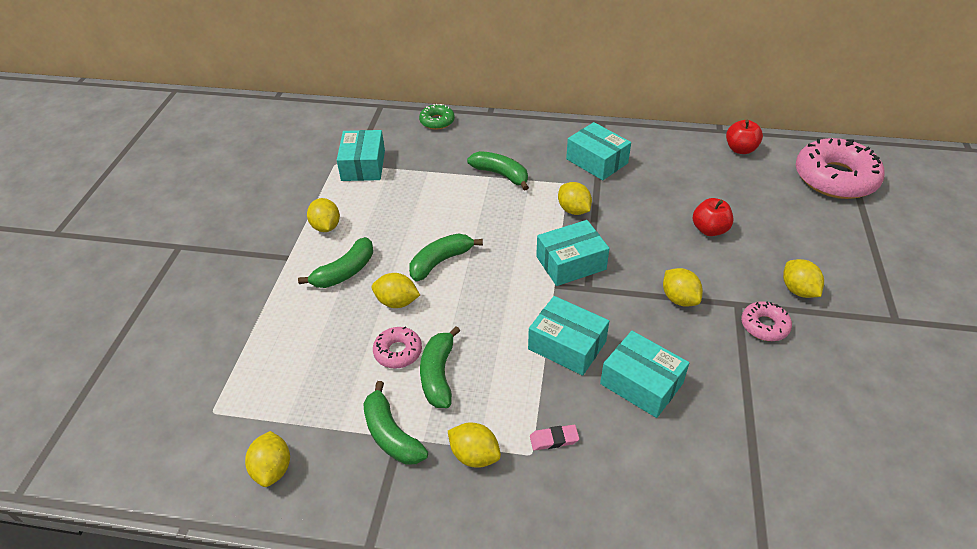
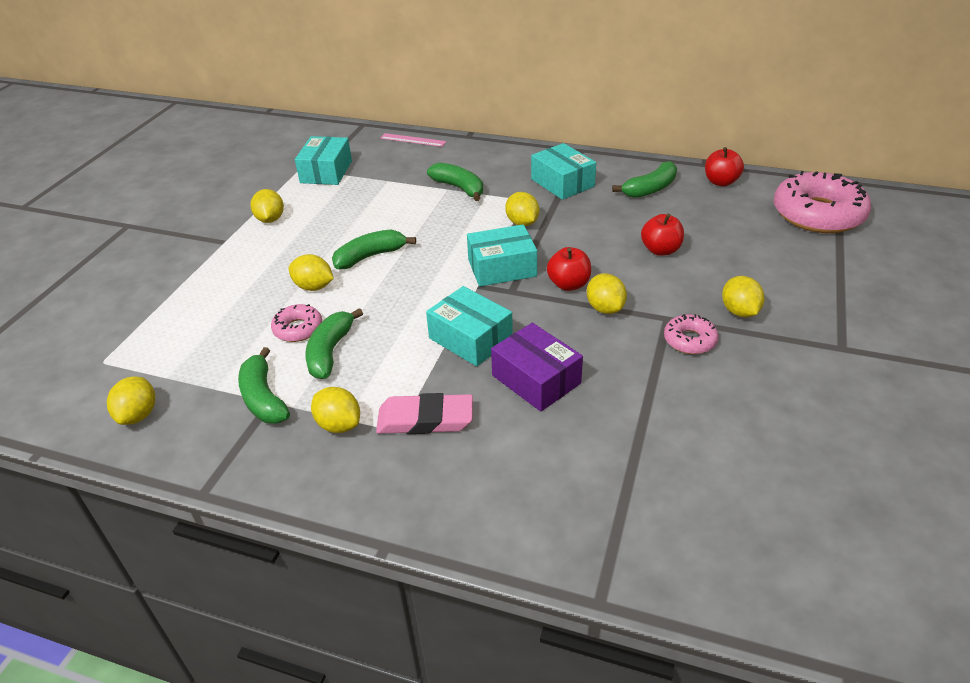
camera: 10 degrees right, 5 degrees down
(345, 272) = (273, 258): green banana -> green banana (650, 189)
(437, 121) = (413, 140): green donut -> pink ruler
(554, 439) = (425, 419): pink eraser -> pink eraser, size x1.92
(638, 275) = (568, 284): none -> red apple
(641, 383) = (536, 379): turquoise box -> purple box

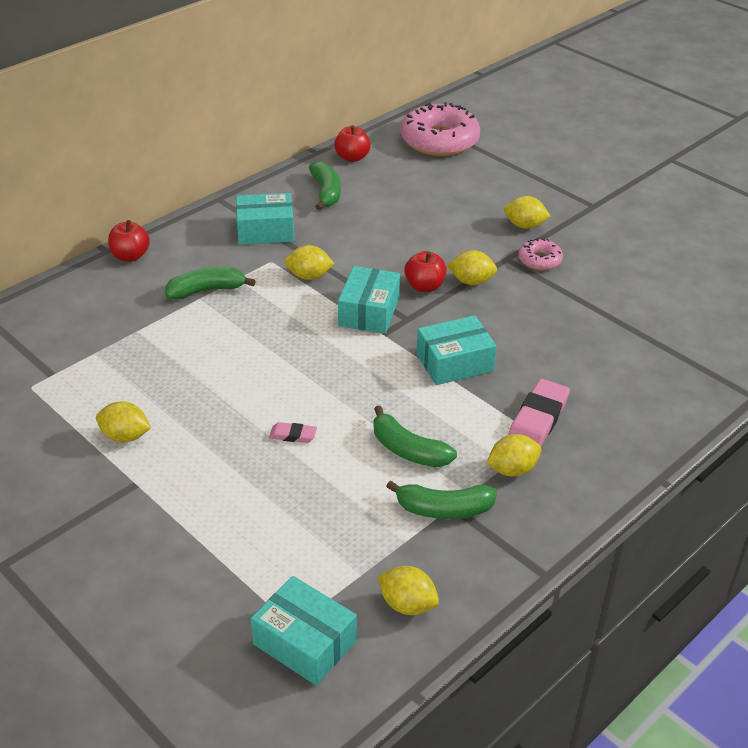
camera: 65 degrees left, 0 degrees up
(298, 329) = (355, 462): pink donut -> none
(314, 287) = (293, 435): yellow lemon -> pink eraser
(326, 172) = (64, 368): turquoise box -> turquoise box (305, 642)
(370, 257) = (274, 384): green banana -> none
(413, 140) = (67, 288): pink ruler -> none
(536, 379) = (531, 347): purple box -> none
(660, 250) = (419, 225): red apple -> red apple (130, 256)

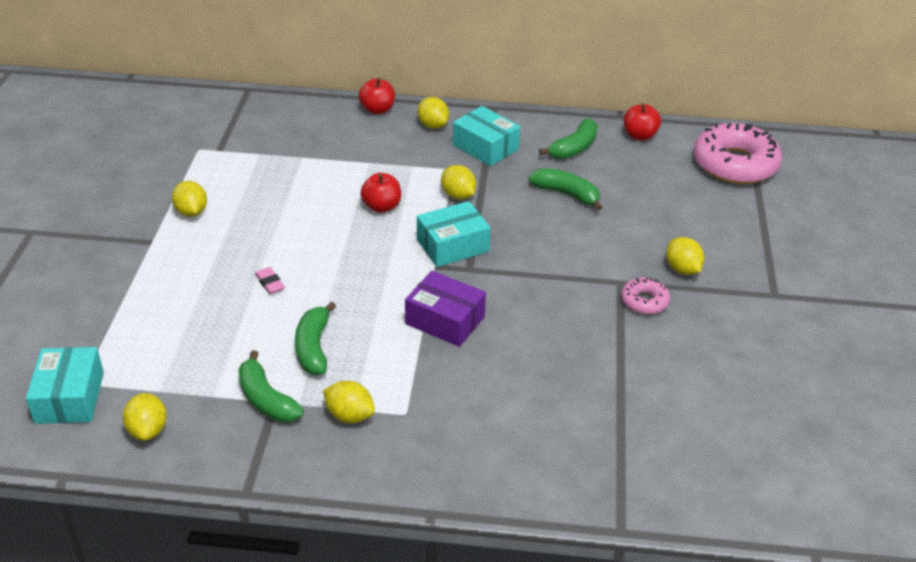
camera: 50 degrees right, 0 degrees up
(206, 290) = (381, 160): green banana -> green banana (566, 194)
(424, 286) = (521, 257): red apple -> red apple (382, 206)
(454, 362) = (445, 320): turquoise box -> purple box
(471, 281) = (561, 278): yellow lemon -> yellow lemon (433, 125)
(538, 419) = (428, 401): pink eraser -> none

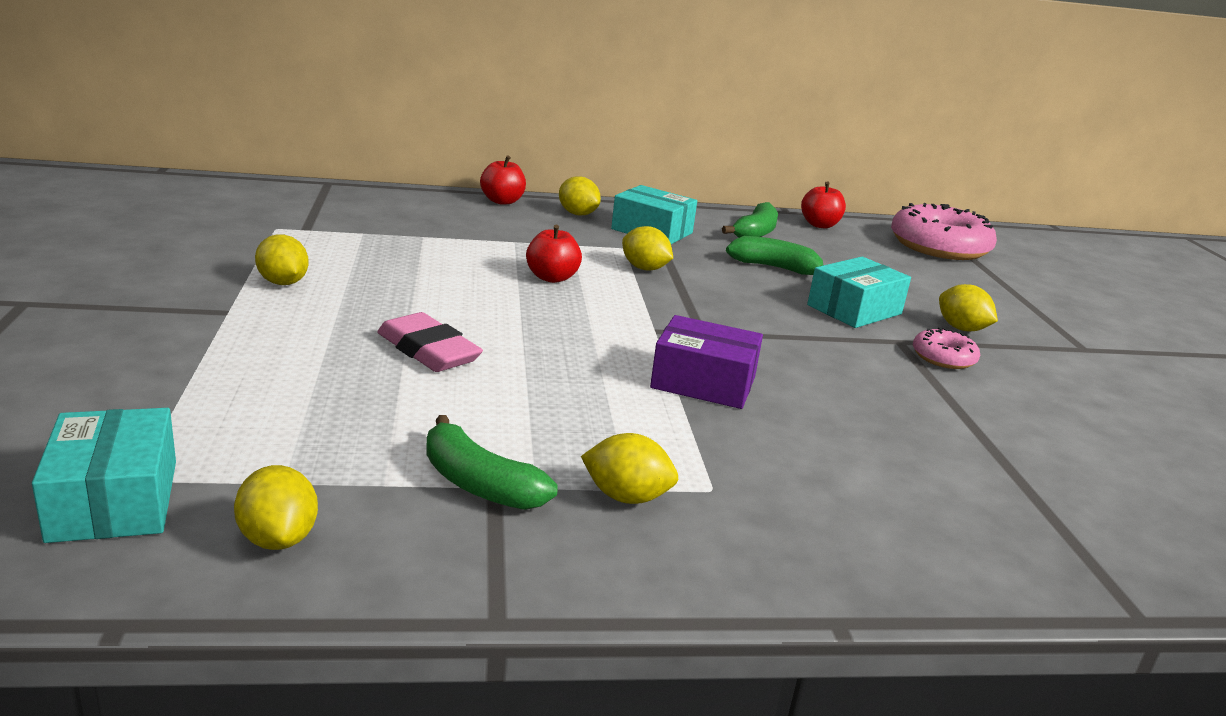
camera: 15 degrees left, 15 degrees down
(270, 283) = (428, 350): pink eraser -> pink eraser, size x1.92
(314, 348) = (528, 418): green banana -> none
(452, 245) = (666, 311): turquoise box -> turquoise box (854, 309)

